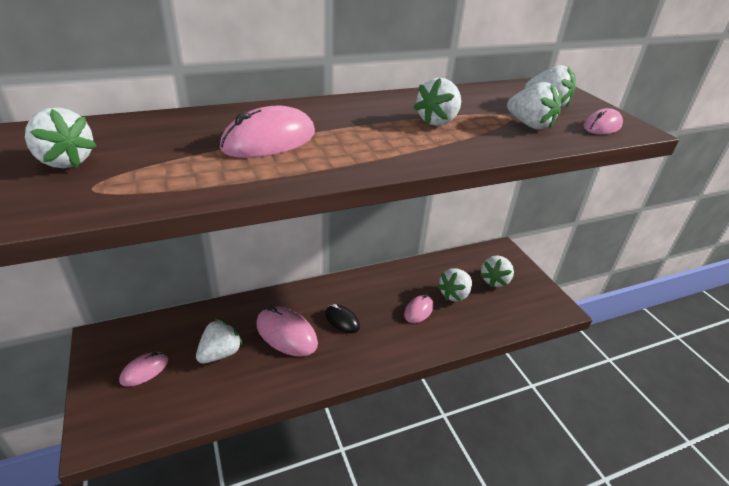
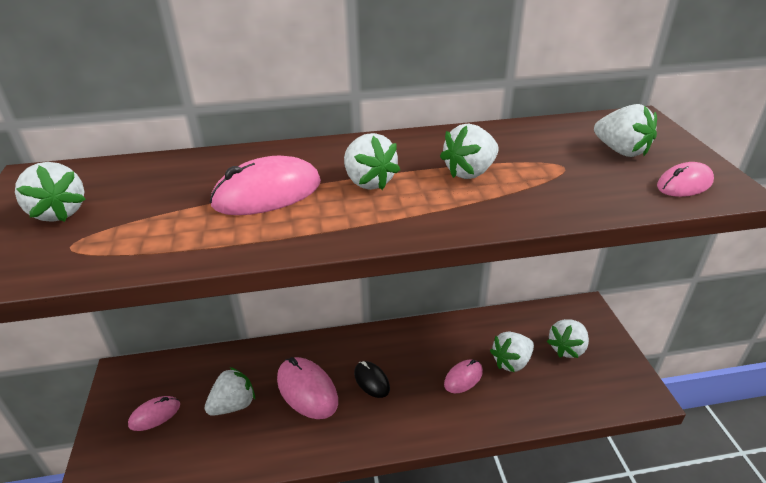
camera: 15 degrees right, 0 degrees up
(529, 125) = (585, 180): white strawberry -> white strawberry (369, 182)

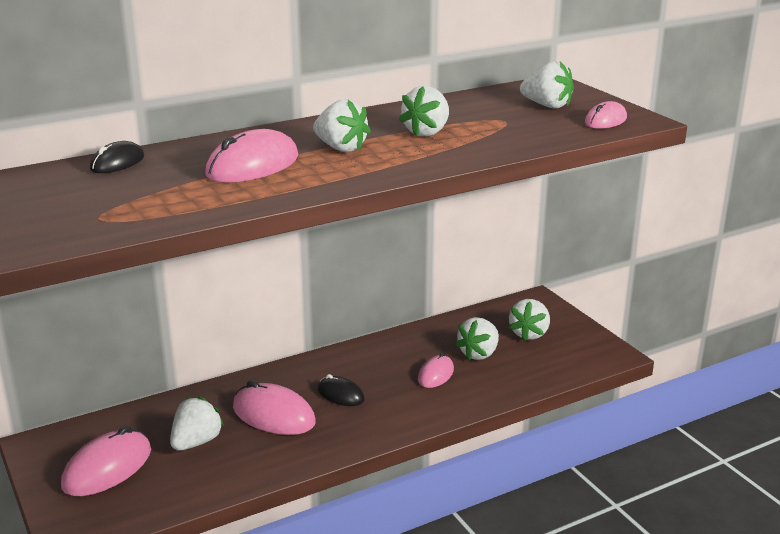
camera: 20 degrees left, 10 degrees down
(59, 212) = (56, 201): white strawberry -> none
(154, 168) = (117, 163): none -> black mouse
(155, 415) = (107, 468): pink mouse -> pink mouse, size x1.68

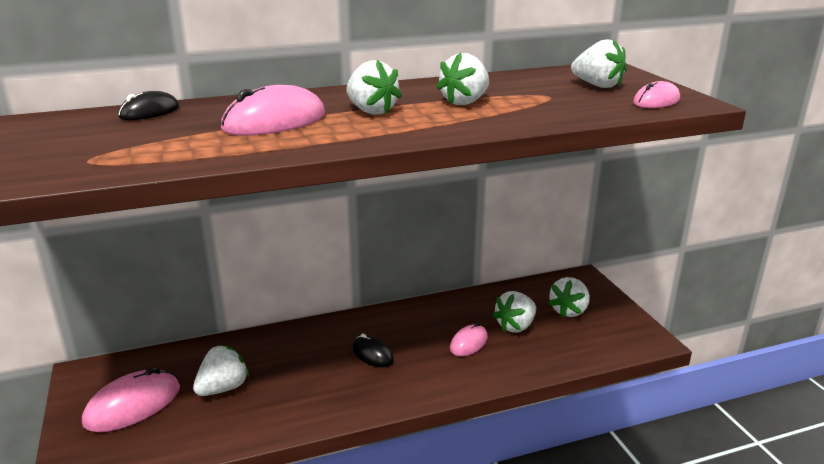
camera: 10 degrees right, 0 degrees up
(273, 415) = (303, 368): pink mouse -> none

